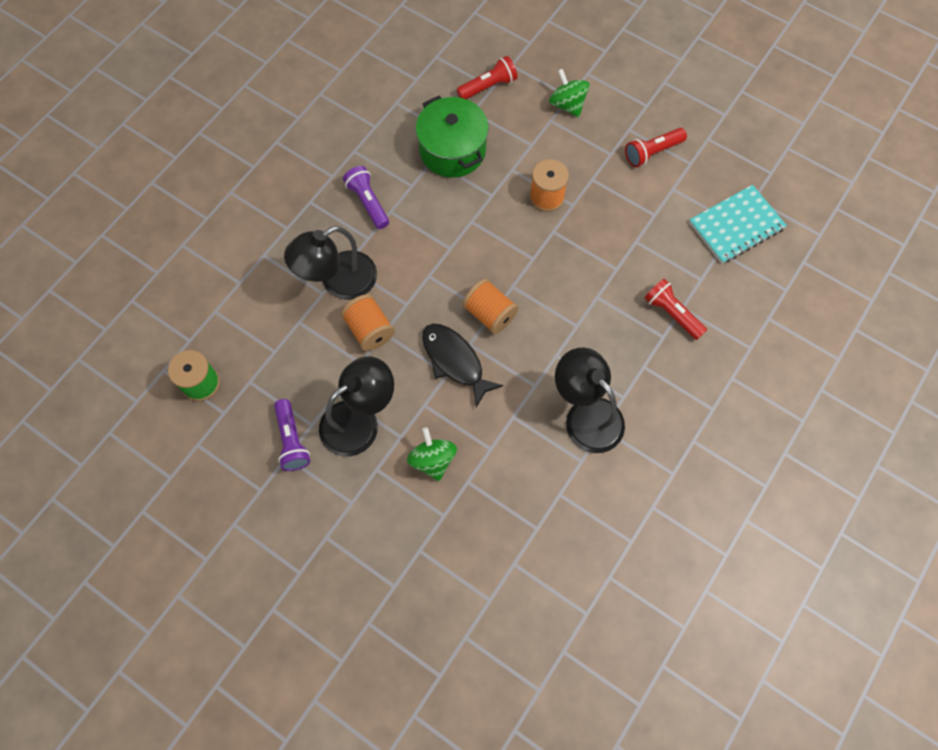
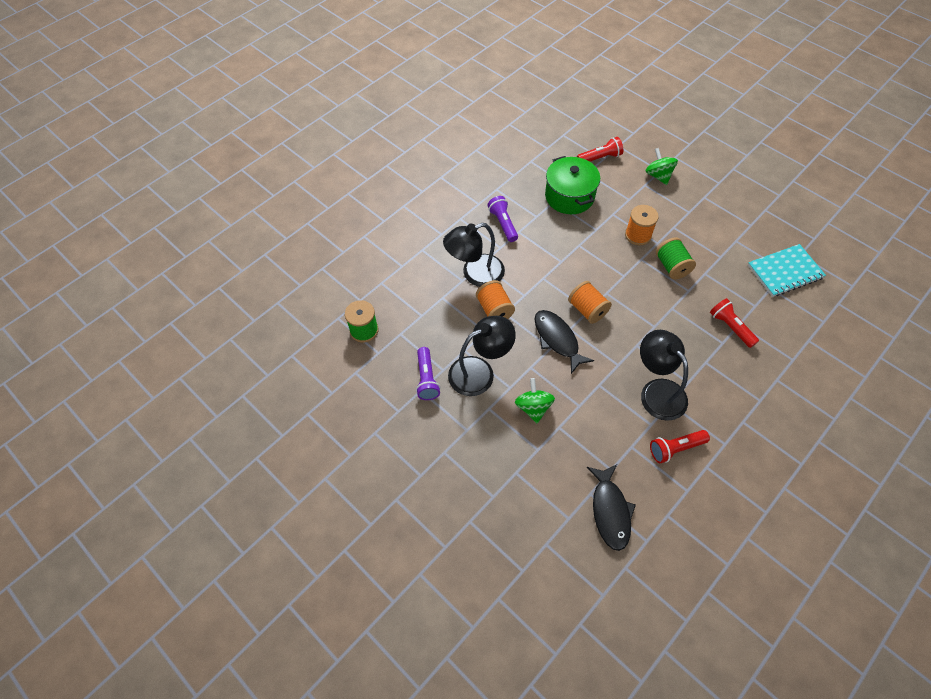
camera: 10 degrees right, 10 degrees down
(539, 582) = (610, 511): none -> black fish
(593, 237) = (672, 266): none -> green spool
(652, 152) = (721, 214): red flashlight -> red flashlight (675, 449)

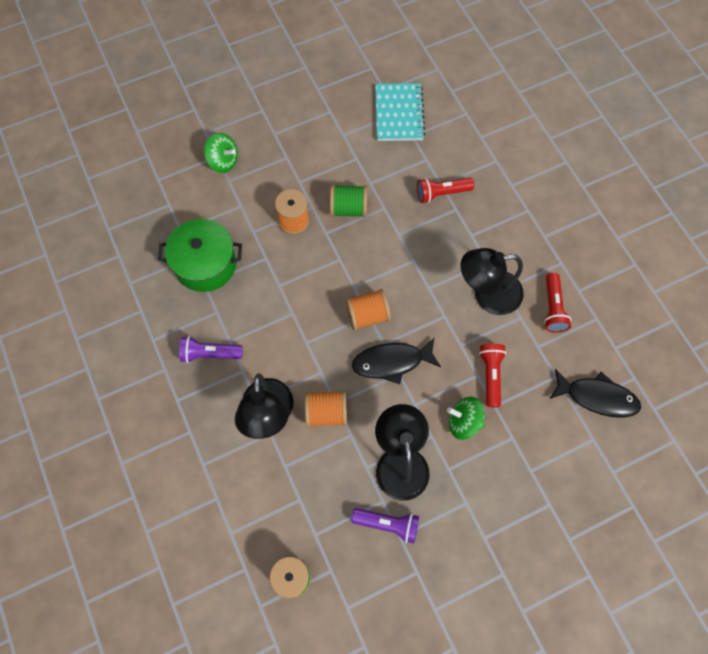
camera: 70 degrees left, 10 degrees up
(600, 158) = (166, 207): red flashlight -> red flashlight (490, 375)
(658, 176) = (223, 161): green spinning top -> green spinning top turned 150 degrees counterclockwise

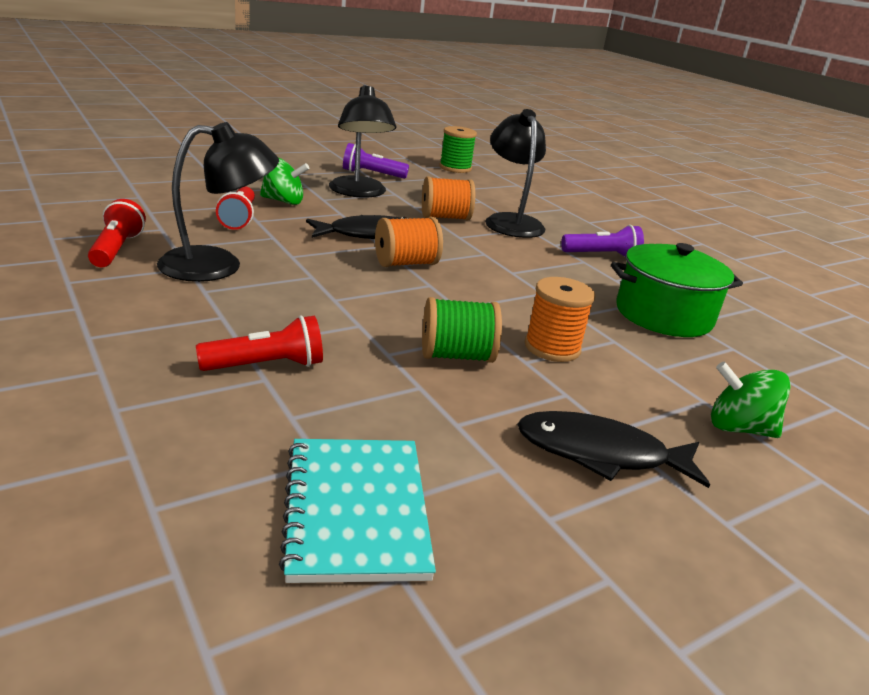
camera: 170 degrees right, 40 degrees down
(597, 397) = (103, 198): black fish -> black fish (600, 453)

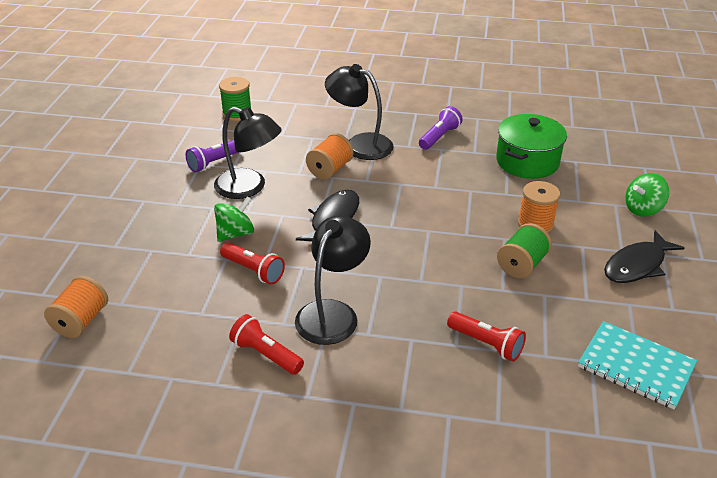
camera: 45 degrees left, 10 degrees up
(266, 365) = (486, 344): red flashlight -> red flashlight turned 105 degrees clockwise
(406, 263) = (391, 225): orange spool -> orange spool (81, 321)

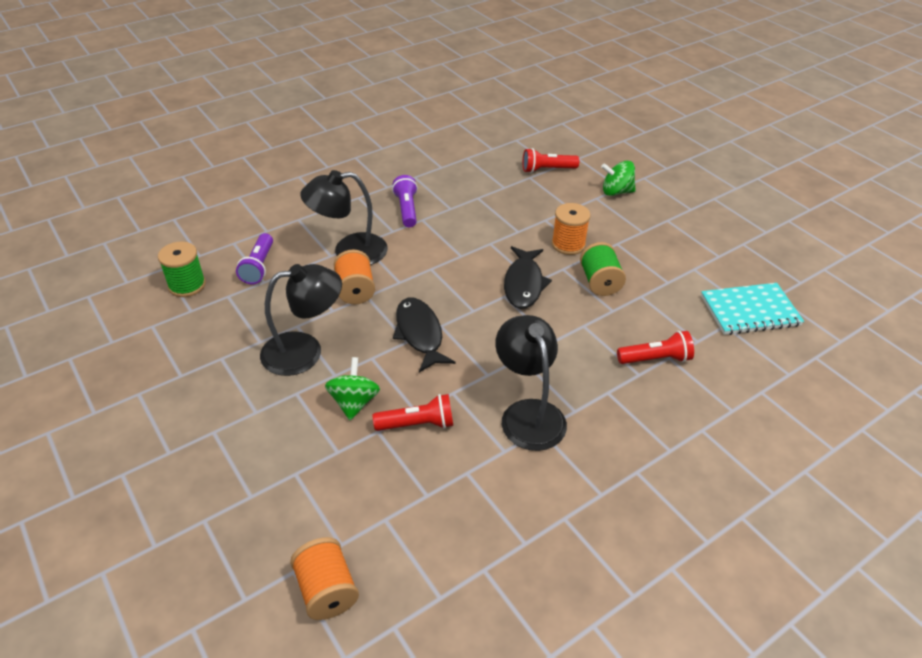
camera: 45 degrees left, 5 degrees up
(215, 162) = (235, 347): purple flashlight -> purple flashlight (259, 267)
(266, 354) = (527, 486): red flashlight -> red flashlight (547, 170)
(527, 161) = (498, 195): green pot -> none
(637, 265) = (664, 237): black fish -> black fish (524, 284)
(643, 209) = (616, 192): green spinning top -> green spinning top turned 75 degrees clockwise

